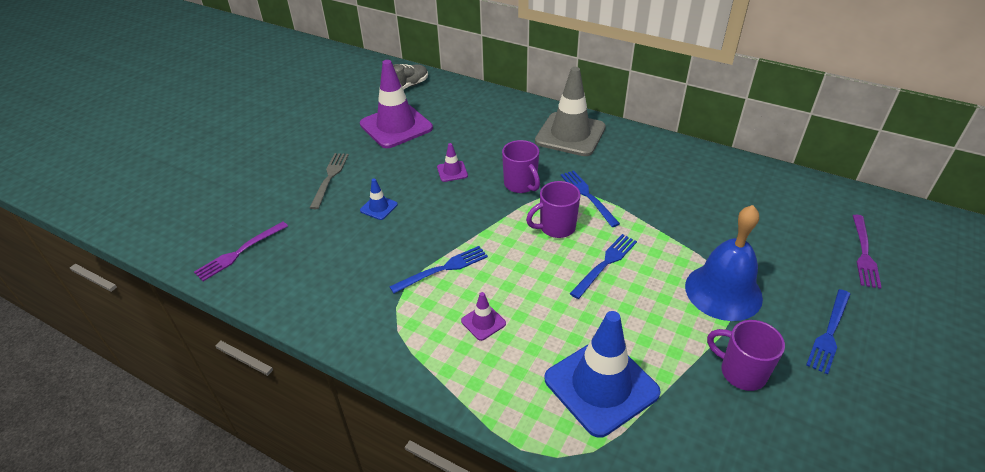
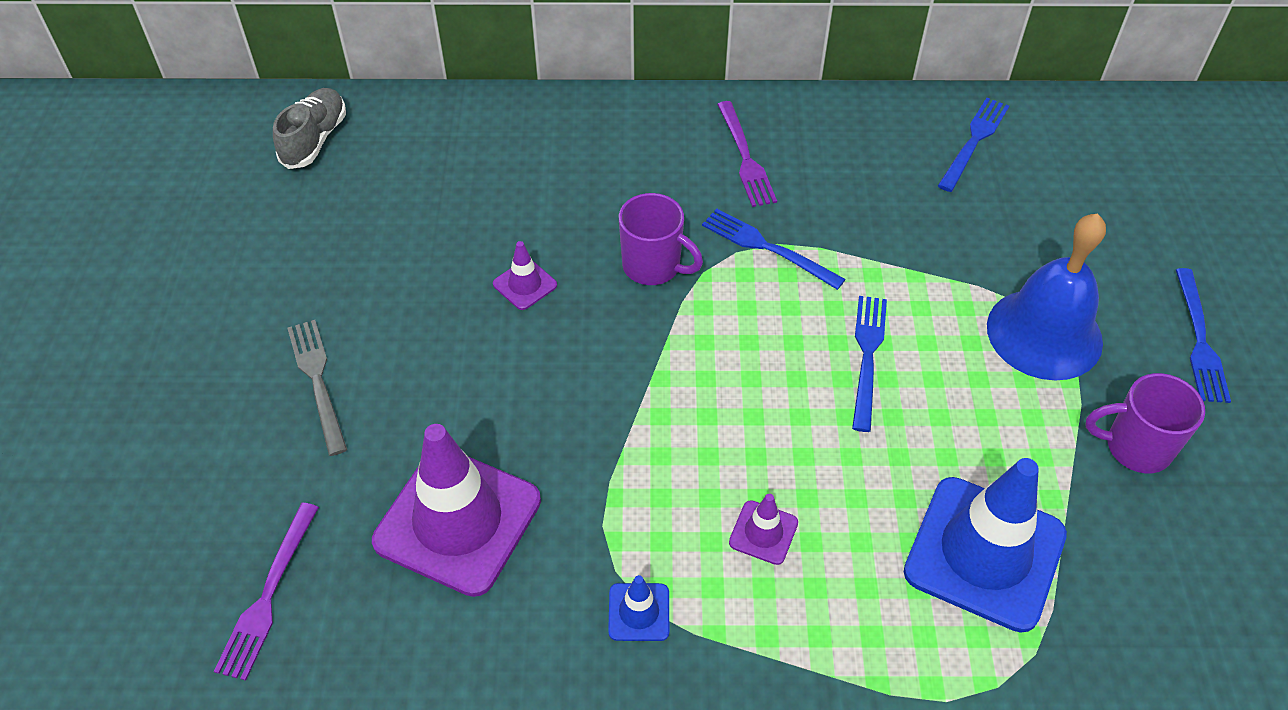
camera: 30 degrees left, 10 degrees up
(379, 207) = (451, 403): blue traffic cone -> blue traffic cone (639, 612)
(396, 126) = (359, 230): purple traffic cone -> purple traffic cone (458, 521)
(443, 269) = (640, 470): blue fork -> blue fork (974, 141)
(556, 227) = (758, 323): purple mug -> none
(570, 134) = (666, 141): grey traffic cone -> none
(864, 253) = (1173, 199): purple fork -> purple fork (745, 158)

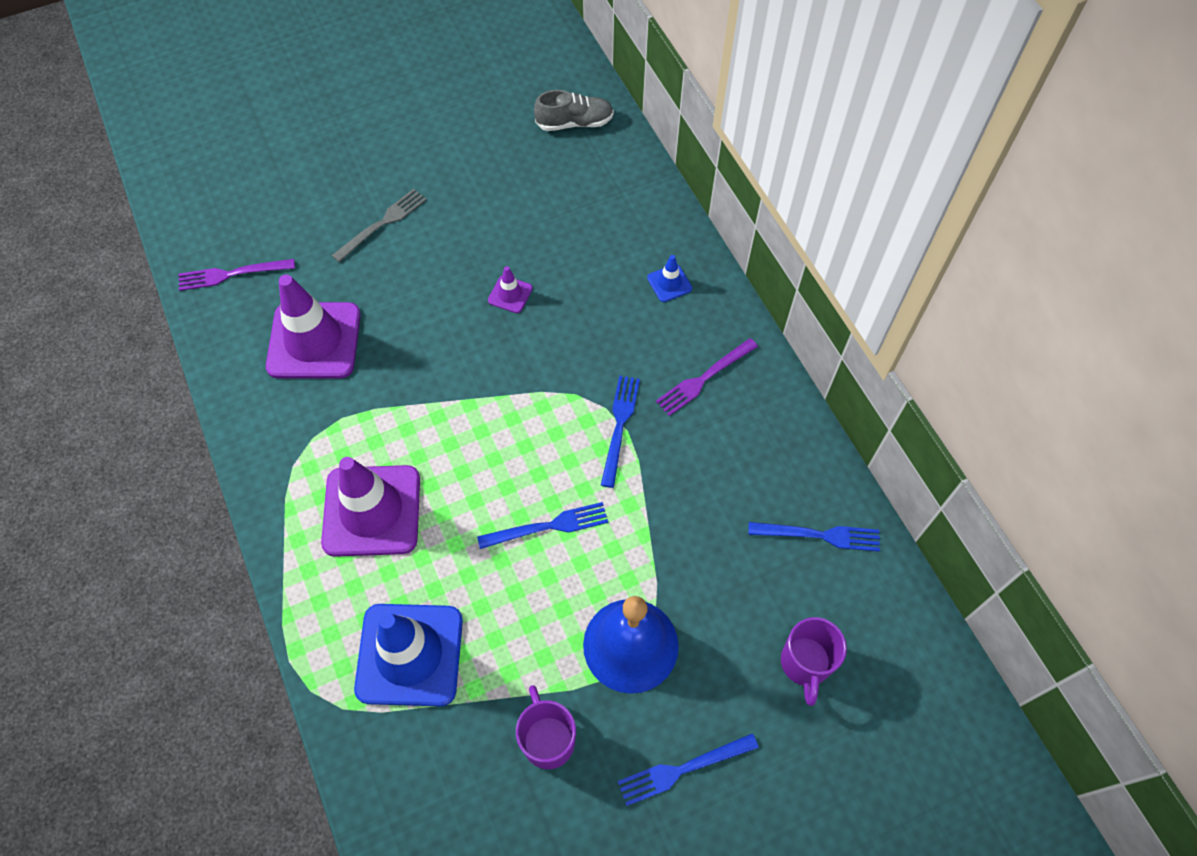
camera: 65 degrees right, 10 degrees up
(639, 612) = (288, 462): blue traffic cone -> blue traffic cone (669, 283)
(653, 266) = (564, 361): purple mug -> purple mug (805, 664)
(763, 532) = (372, 511): purple traffic cone -> purple traffic cone, size x2.31

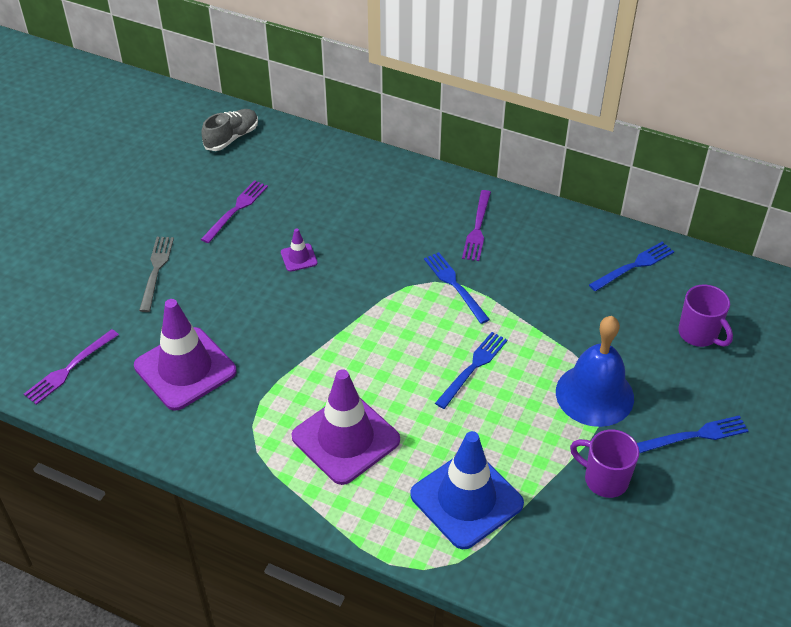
camera: 40 degrees left, 15 degrees down
(505, 205) = (236, 209): none -> purple fork
(669, 283) = (398, 191): blue traffic cone -> none
(682, 769) = (696, 435): blue fork -> blue fork turned 135 degrees counterclockwise

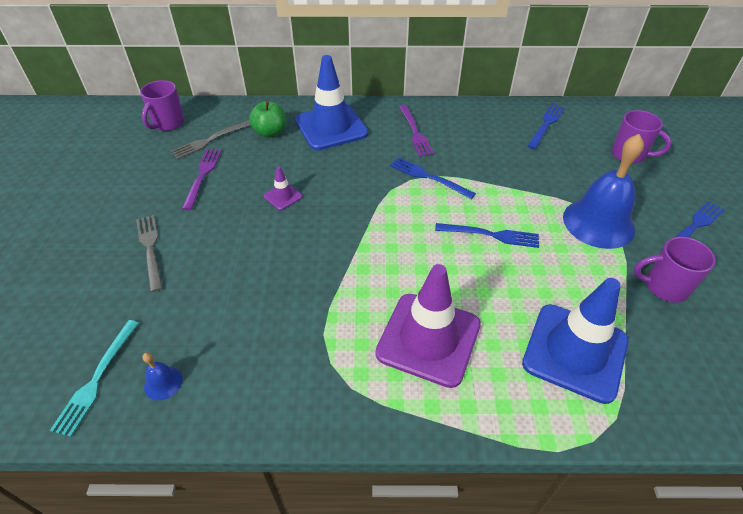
camera: 25 degrees left, 0 degrees up
(69, 369) = (96, 379): purple fork -> turquoise fork
(116, 390) = (163, 383): none -> blue bell
(185, 369) = (229, 331): purple traffic cone -> none
(232, 138) = (168, 124): grey shoe -> purple mug
(262, 171) = (210, 140): none -> grey fork
(326, 180) = (270, 132): none -> green apple
(392, 194) = (331, 127): none -> blue traffic cone
(473, 367) = (491, 235): blue fork -> blue fork turned 90 degrees clockwise

